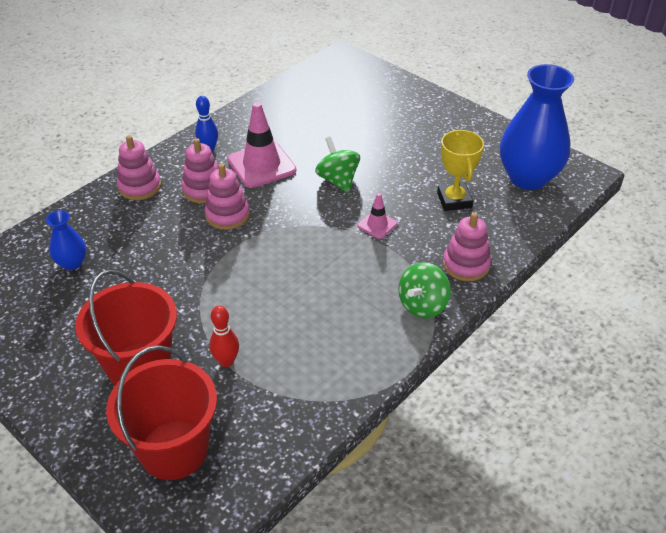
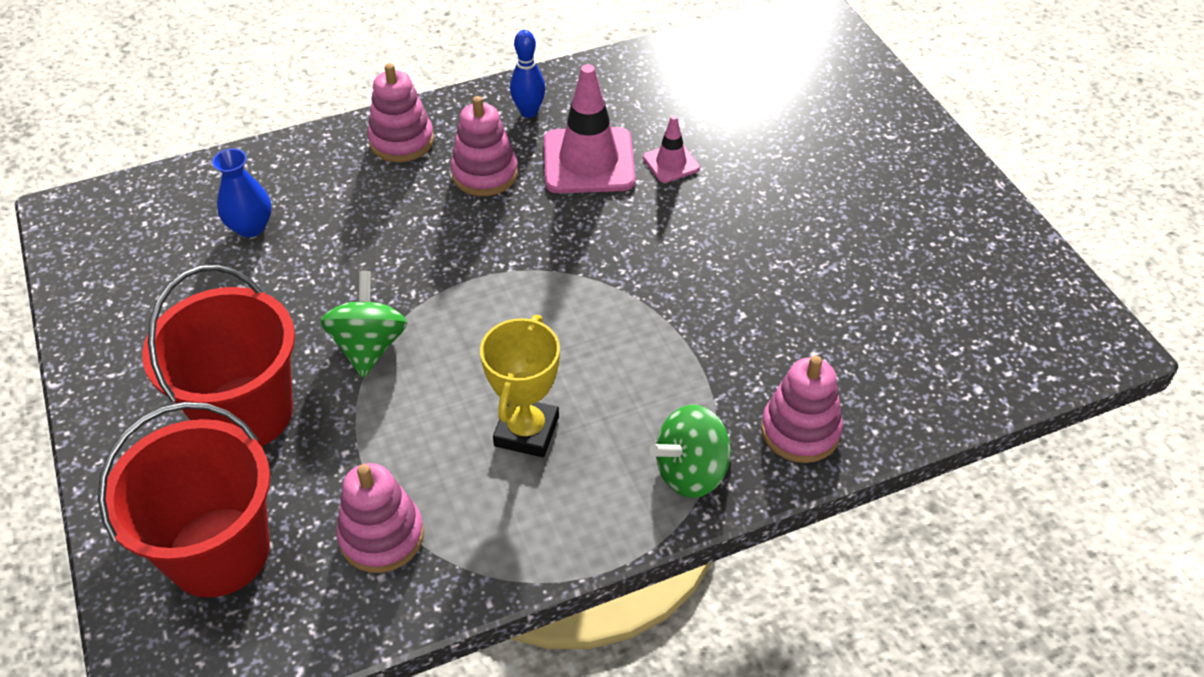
camera: 25 degrees right, 5 degrees up
(226, 361) = (361, 449): red bowling pin -> none
(227, 215) = (494, 225): pink stacking toy -> pink stacking toy (382, 536)
(338, 180) = (686, 221): green spinning top -> green spinning top (369, 346)
(377, 225) = (702, 315): pink traffic cone -> pink traffic cone (671, 163)
(454, 200) = (848, 315): yellow trophy -> yellow trophy (526, 431)
(528, 178) = (997, 318): blue vase -> none

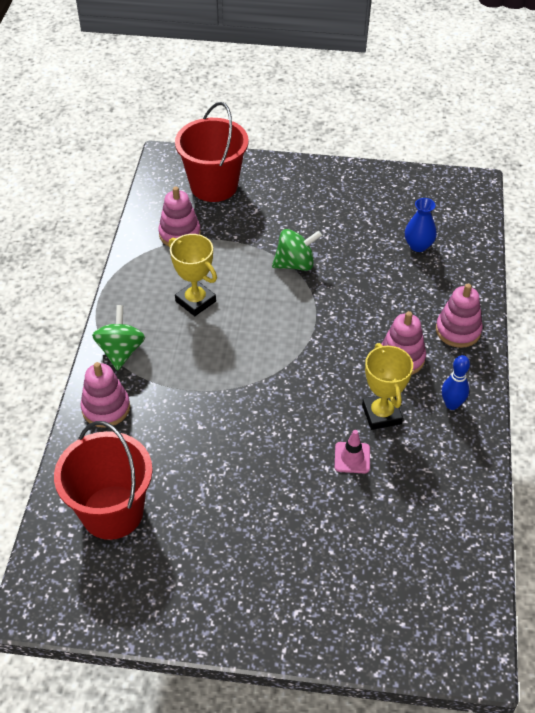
camera: 120 degrees right, 0 degrees up
(246, 413) = (284, 212): red bucket -> red bucket (112, 512)
(369, 346) = (295, 264): green spinning top -> green spinning top turned 45 degrees counterclockwise
(588, 161) = (381, 414): pink traffic cone -> yellow trophy

